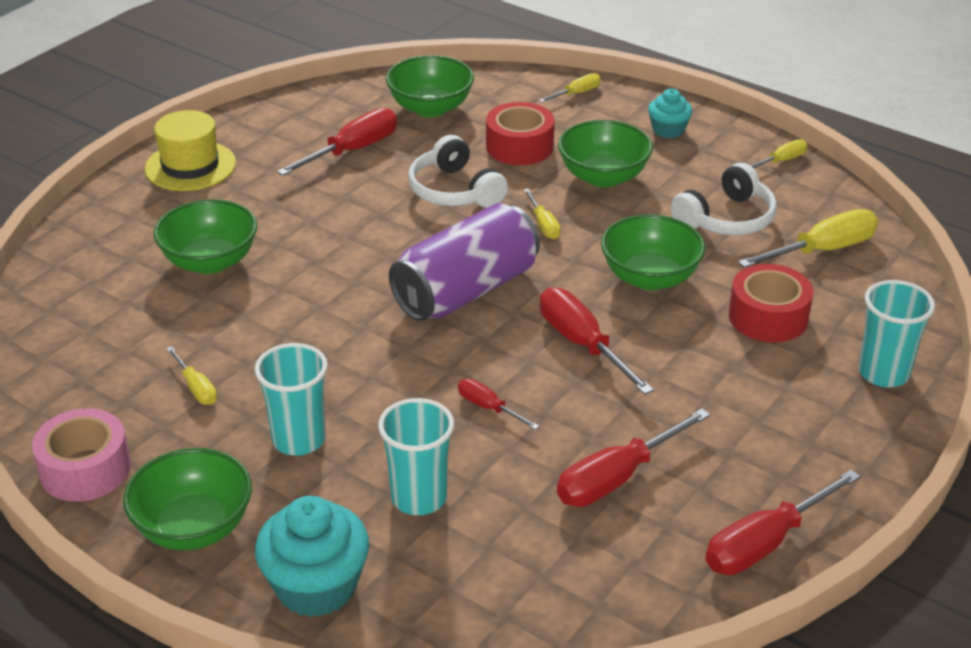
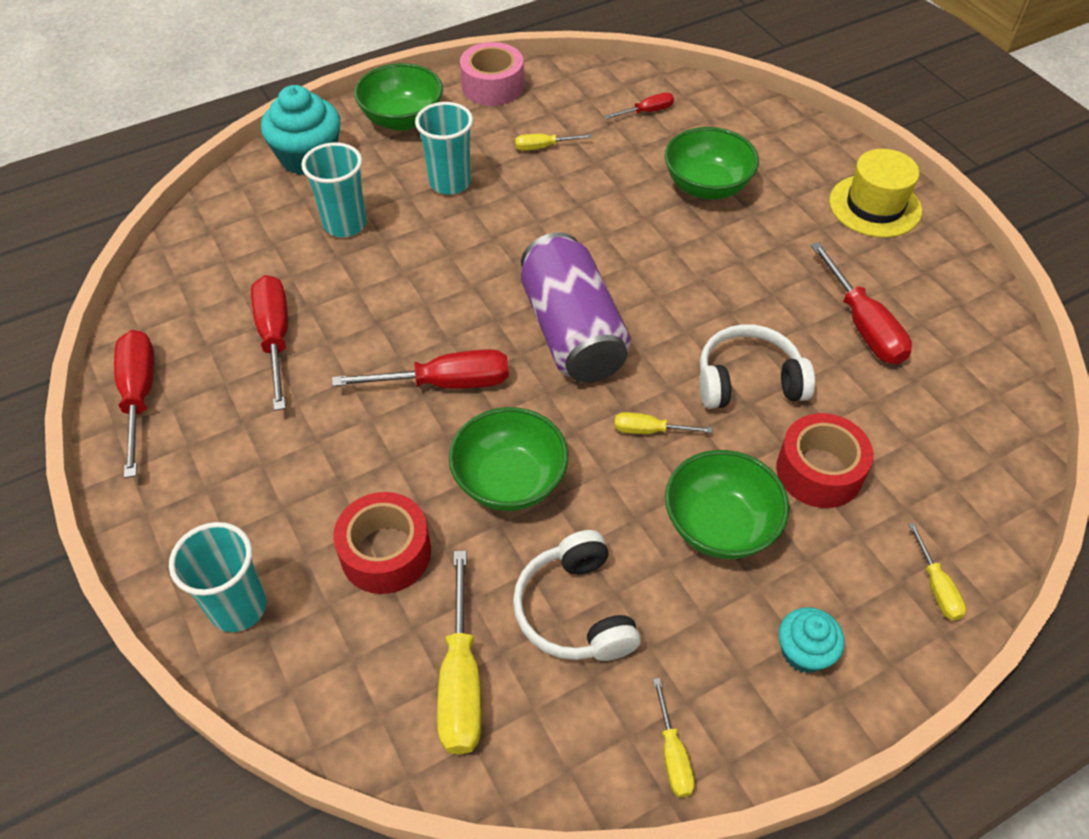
camera: 115 degrees right, 15 degrees up
(430, 108) = (939, 419): green bowl -> none
(488, 408) = (409, 292): red screwdriver -> red screwdriver (647, 112)

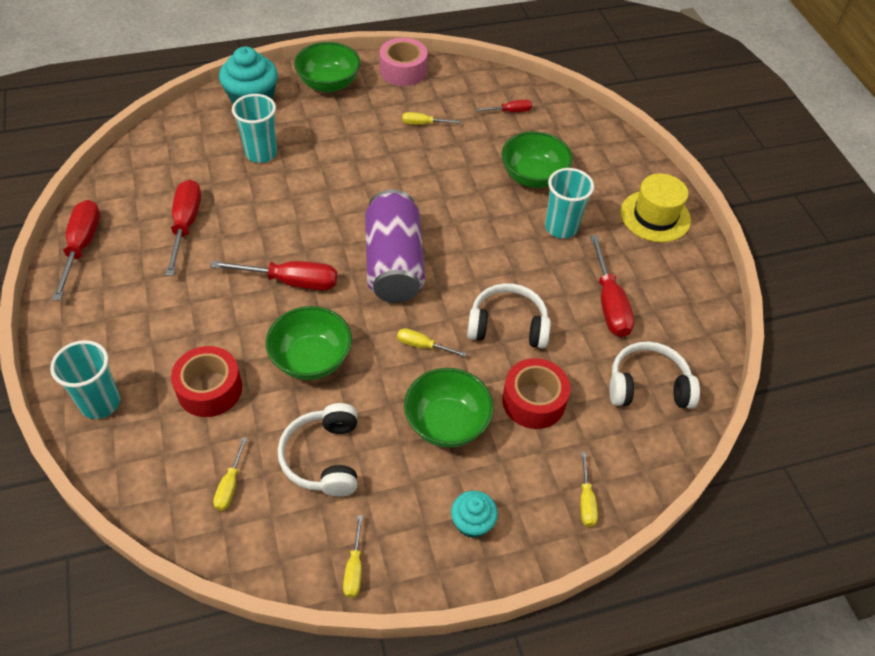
camera: 10 degrees right, 0 degrees up
(450, 183) = (346, 137): turquoise cup -> turquoise cup (561, 227)
(461, 680) = (230, 485): yellow screwdriver -> yellow screwdriver, size x0.54
(952, 419) = (648, 386): none -> white headphones

